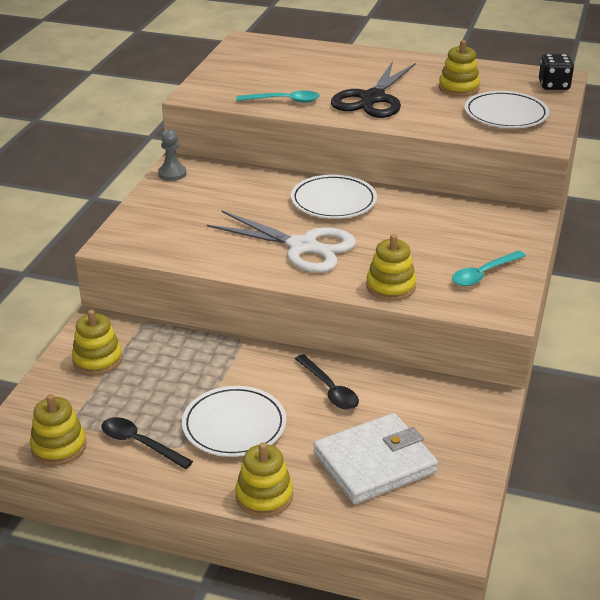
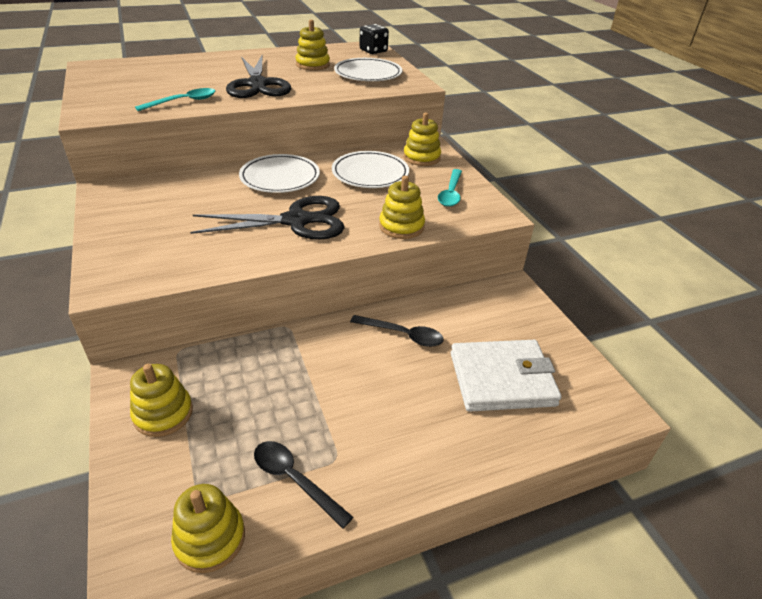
camera: 40 degrees left, 5 degrees up
(140, 443) = (295, 480): black spoon -> black spoon turned 45 degrees clockwise
(172, 174) = (104, 199): grey pawn -> none
(234, 425) = (362, 409): white plate -> white plate (370, 173)
(264, 496) = (458, 462): yellow stacking toy -> yellow stacking toy (421, 157)
(302, 246) = (296, 221): white scissors -> black scissors
(374, 463) = (502, 379): white wallet -> white wallet turned 60 degrees clockwise

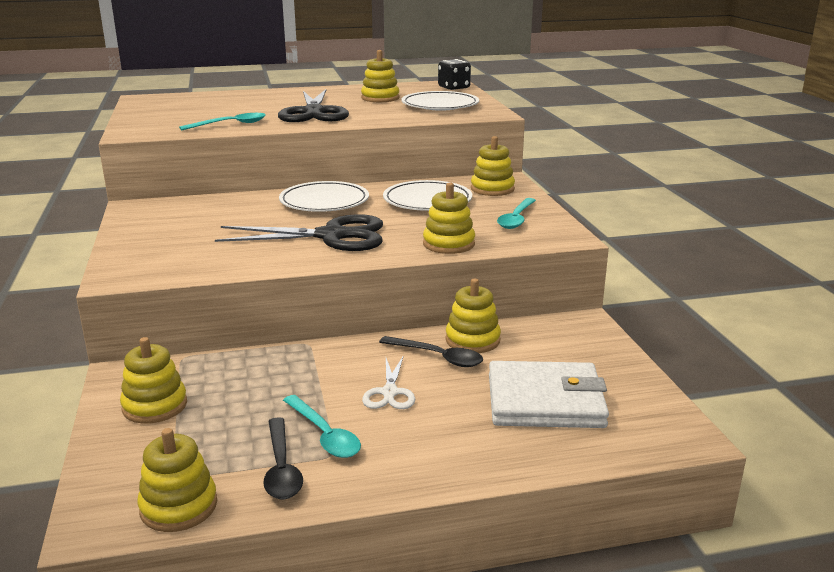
camera: 10 degrees right, 15 degrees down
(295, 480) = (281, 468): black spoon -> black spoon turned 150 degrees counterclockwise
(325, 435) = (324, 435): none -> turquoise spoon
(371, 380) = (390, 392): none -> white scissors
(427, 313) = (472, 340): none -> yellow stacking toy

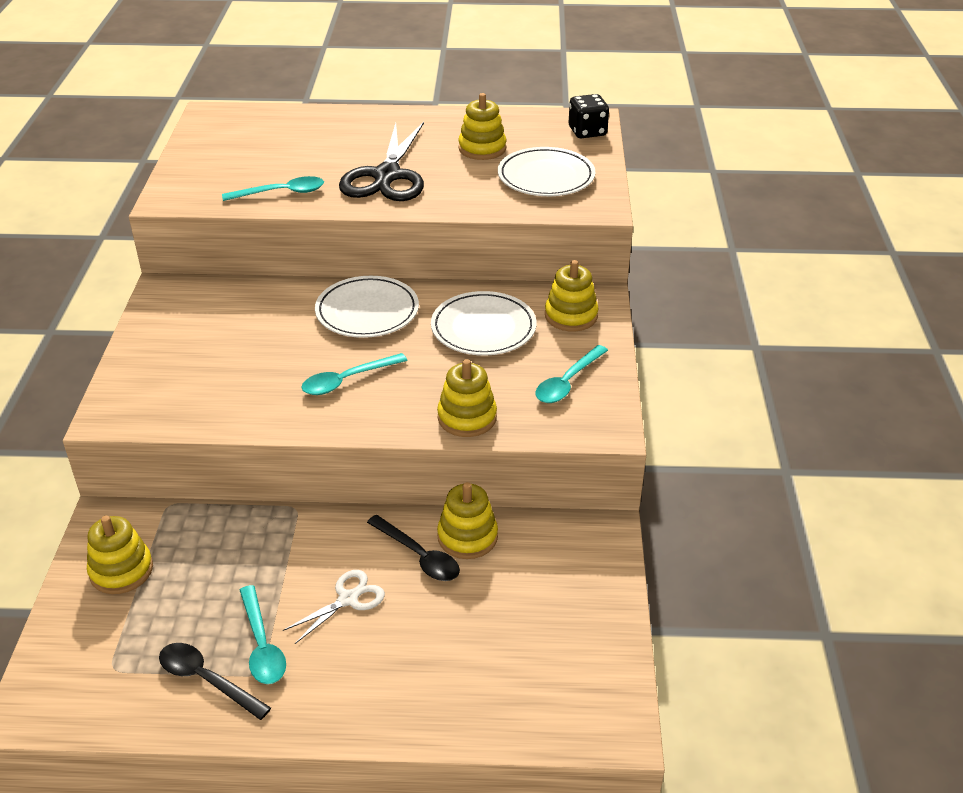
camera: 15 degrees right, 15 degrees up
(179, 506) = (103, 707): yellow stacking toy -> none
(281, 468) = (207, 680): black spoon -> black spoon turned 120 degrees clockwise
(331, 236) = (347, 380): black scissors -> turquoise spoon
(390, 392) = (348, 599): white scissors -> white scissors turned 150 degrees counterclockwise
(545, 401) = (498, 645): white wallet -> none

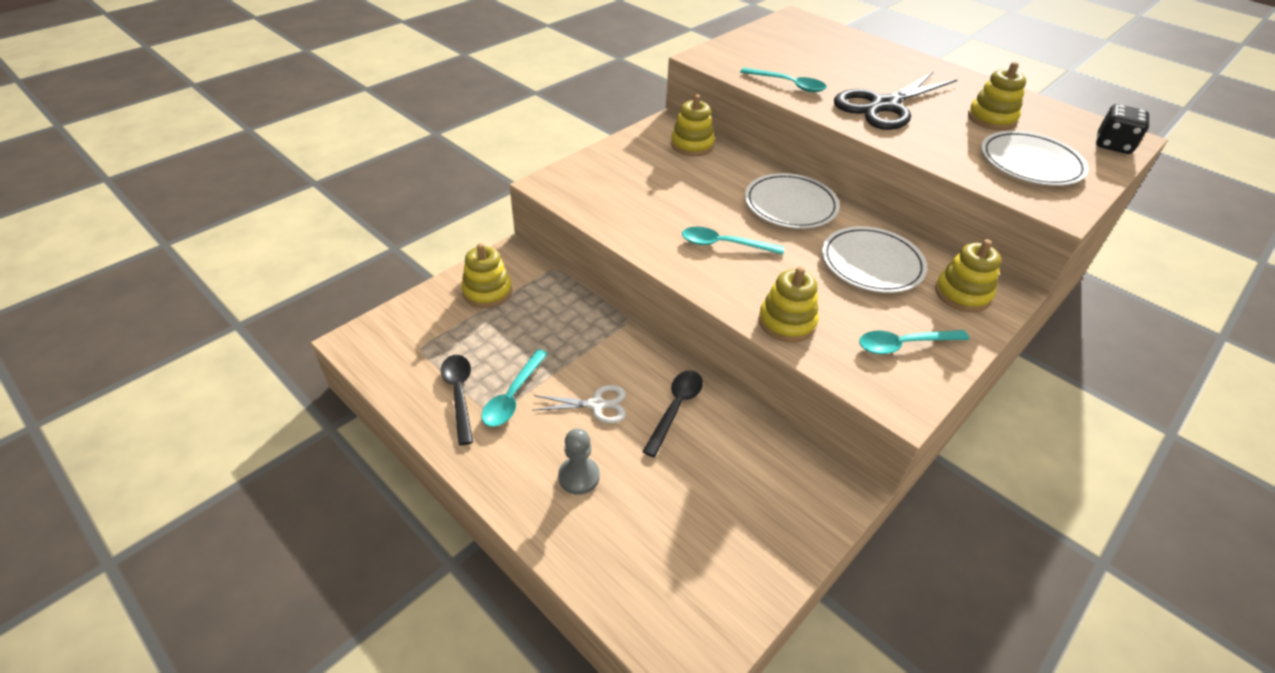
camera: 40 degrees right, 5 degrees up
(396, 666) = (579, 476): none -> grey pawn
(419, 556) = (675, 409): black spoon -> black spoon turned 150 degrees counterclockwise
(467, 537) = (725, 419): yellow stacking toy -> yellow stacking toy (692, 145)

